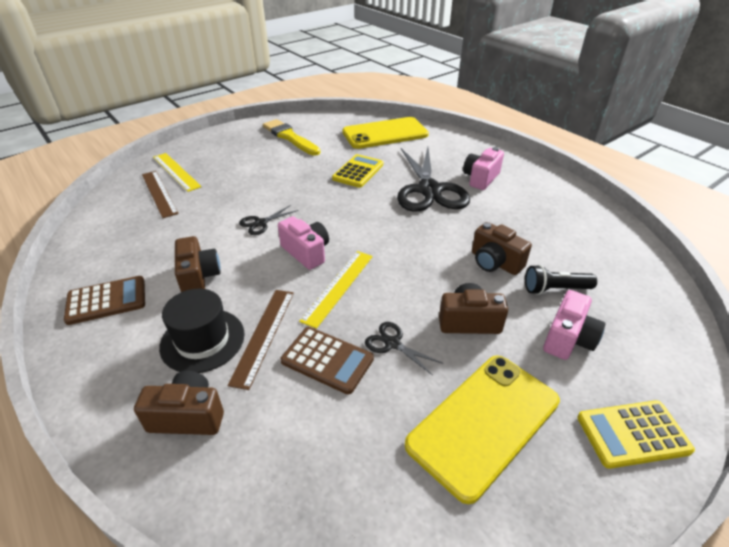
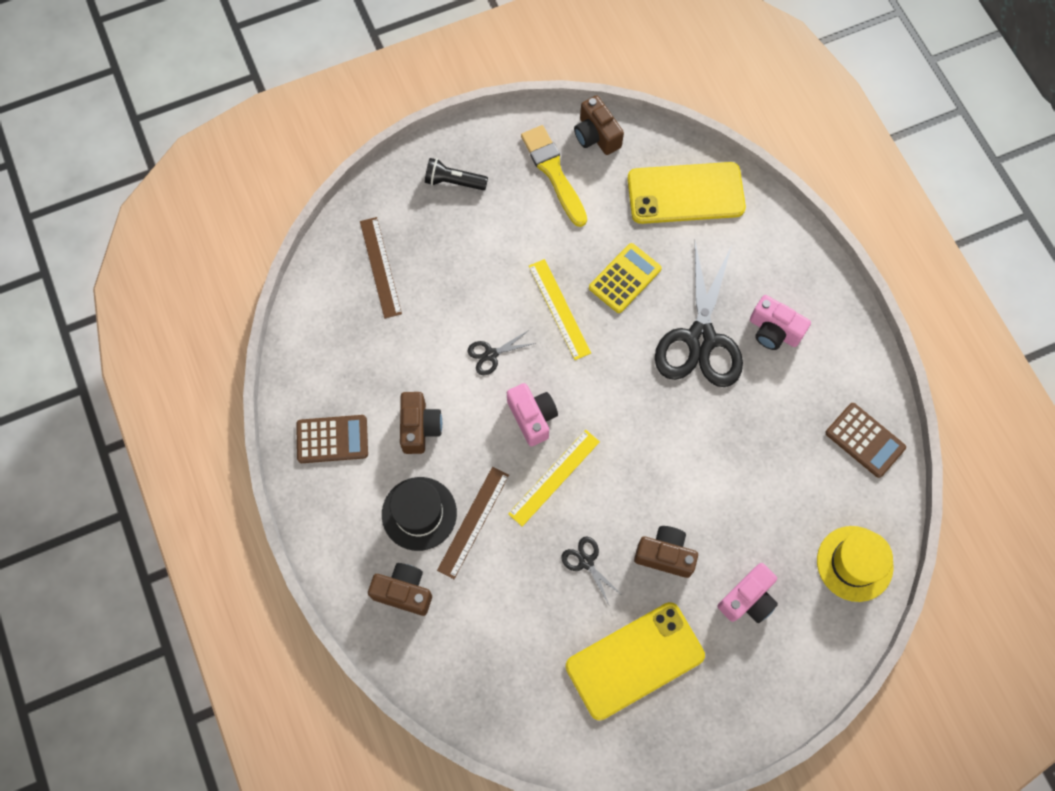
camera: 15 degrees right, 30 degrees up
(176, 171) = (400, 224): yellow ruler -> yellow ruler (559, 309)
(327, 360) = (524, 565): brown calculator -> brown calculator (865, 440)
(480, 178) = (774, 331): pink camera -> pink camera turned 105 degrees counterclockwise
(494, 262) = (724, 483): brown camera -> brown camera (596, 135)
(555, 289) = (768, 536): black flashlight -> black flashlight (454, 181)
(633, 434) = (748, 702): yellow calculator -> none
(643, 292) = (854, 563): none -> yellow hat

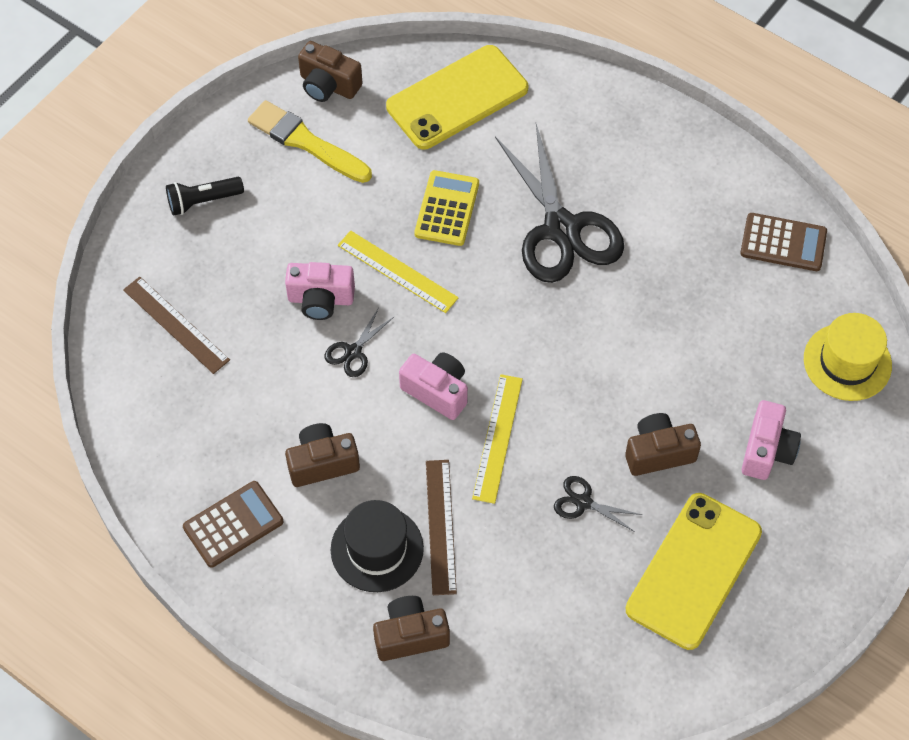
camera: 30 degrees left, 10 degrees down
(419, 427) = (322, 463): brown camera -> brown camera turned 75 degrees counterclockwise
(774, 331) = (629, 185): pink camera -> pink camera (321, 299)

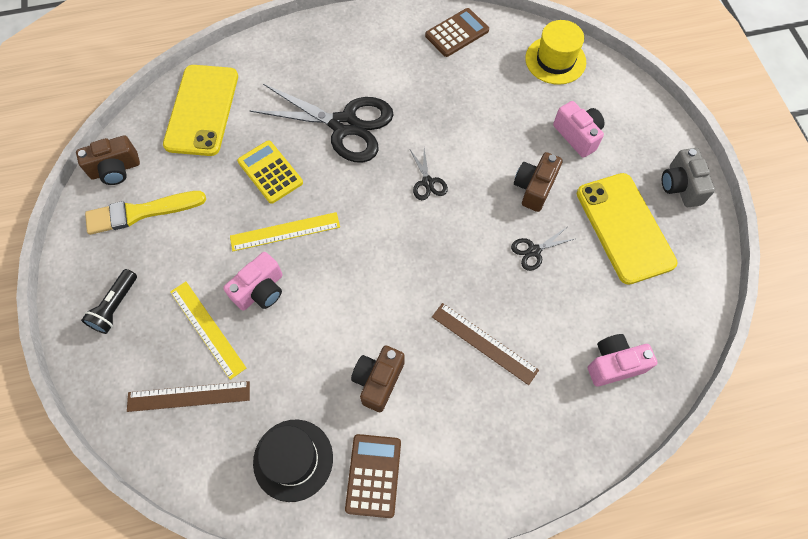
camera: 50 degrees left, 5 degrees up
(353, 352) = (316, 300): black scissors -> black scissors (427, 182)
(377, 549) = (468, 394): black hat -> black hat (293, 460)
(410, 636) = (547, 421): brown camera -> none
(437, 391) = (389, 273): pink camera -> pink camera (614, 364)
(497, 438) = (451, 264): yellow ruler -> yellow ruler (207, 329)
(802, 594) = (680, 186): none -> grey camera

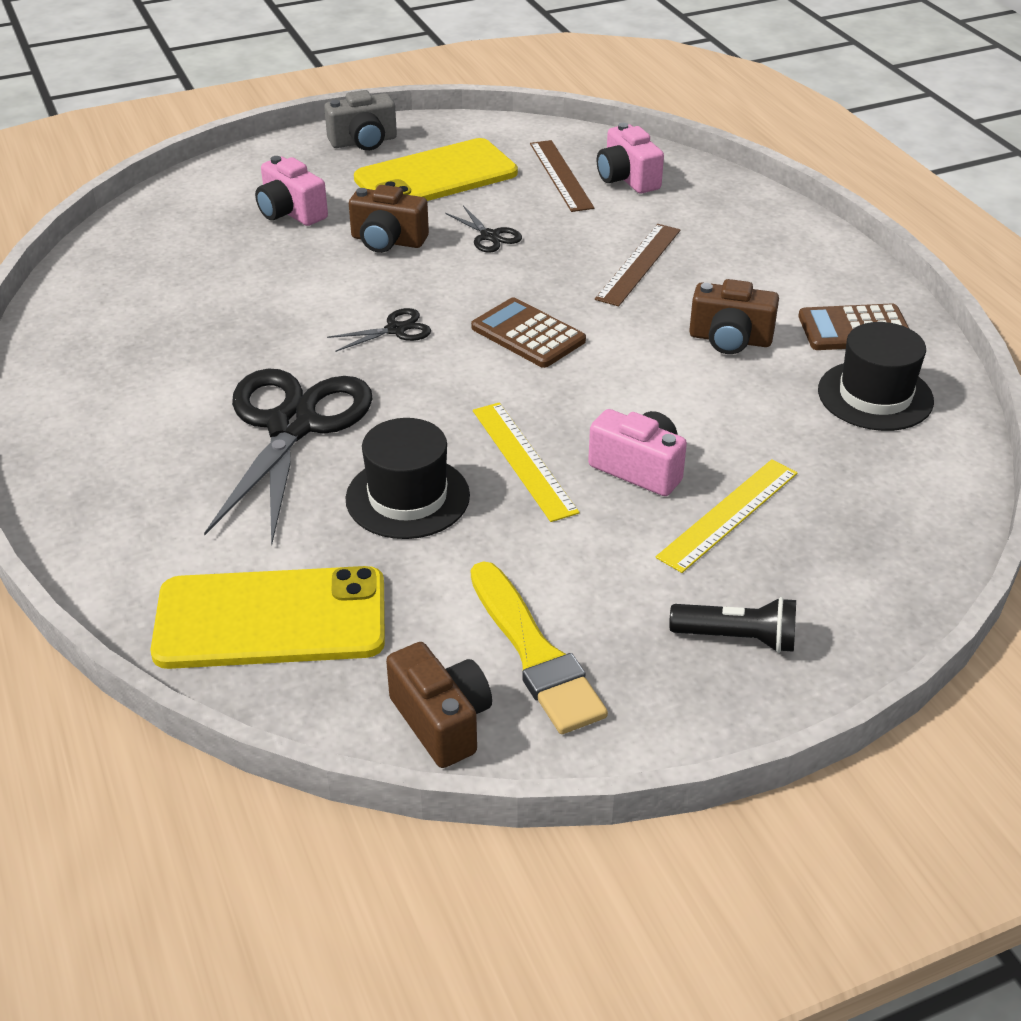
camera: 100 degrees left, 25 degrees down
(189, 396) = (844, 512): brown ruler -> brown ruler (560, 175)
(270, 172) = (407, 497): yellow calculator -> black hat
(457, 33) = (79, 328): brown calculator -> brown calculator (528, 334)
(555, 60) = (146, 235): yellow hat -> none
(577, 136) = (291, 212): pink camera -> pink camera turned 90 degrees counterclockwise

